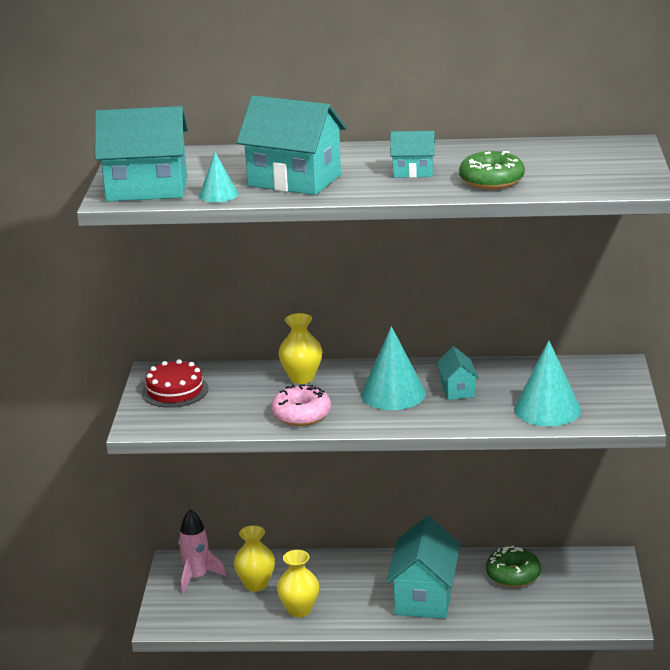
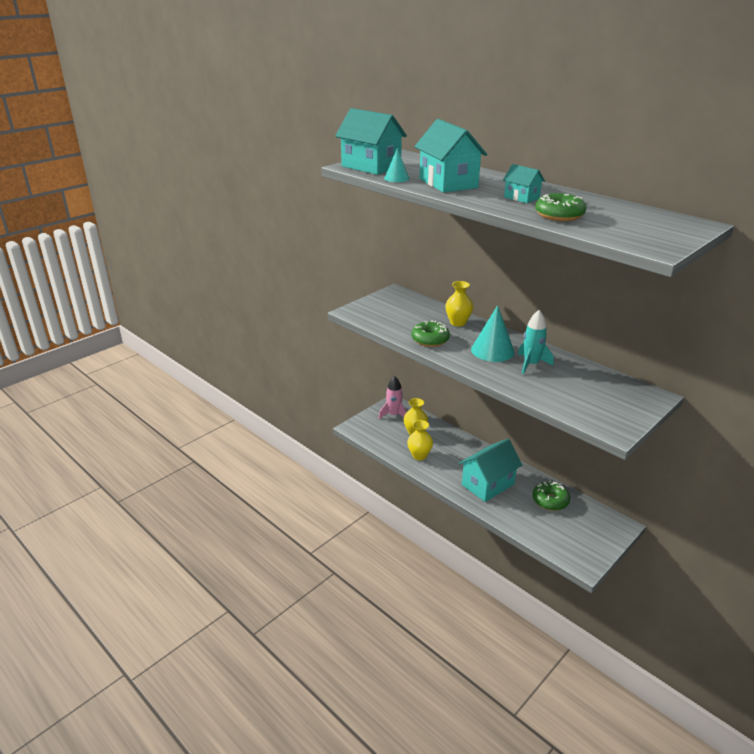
camera: 40 degrees right, 5 degrees up
(175, 391) = (390, 303): red cake -> none
(301, 415) = (430, 340): pink donut -> green donut
(457, 390) = (531, 364): turquoise house -> turquoise rocket
(547, 409) = (569, 399): turquoise cone -> none

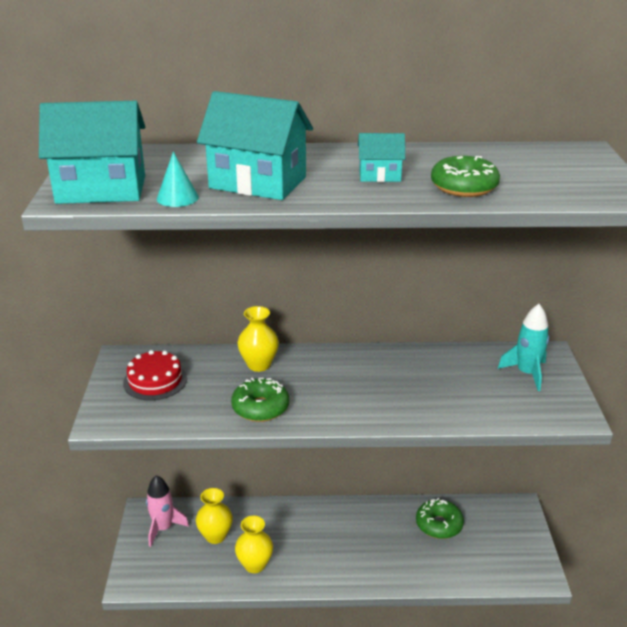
camera: 45 degrees left, 0 degrees up
(396, 307) = (155, 380): none -> red cake
(488, 484) = (364, 549): turquoise house -> none
(492, 350) = (346, 383): turquoise cone -> none
(531, 364) = (405, 379): turquoise rocket -> turquoise rocket (527, 373)

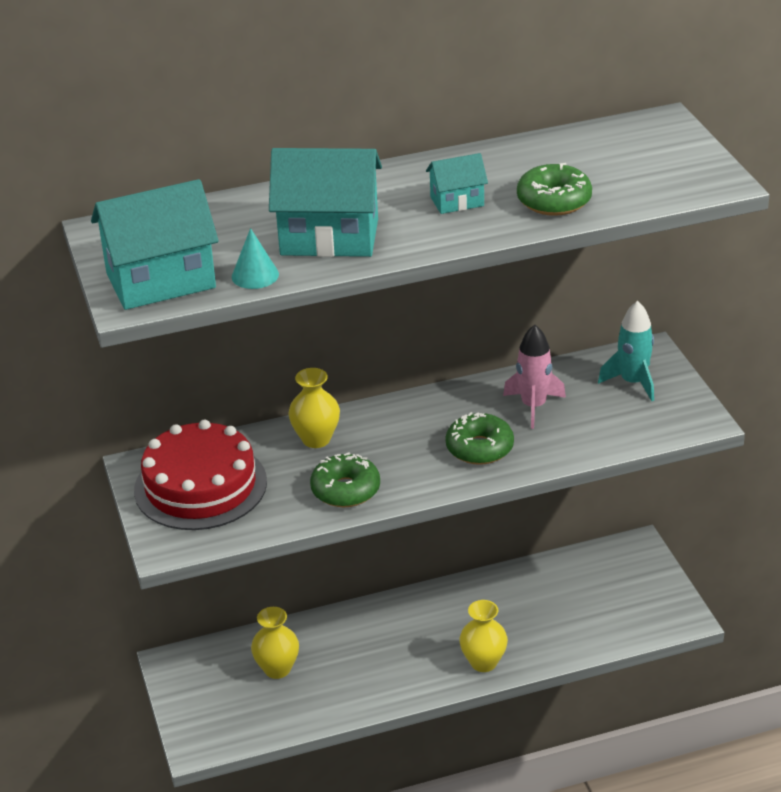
camera: 15 degrees left, 5 degrees up
(155, 380) = (200, 486): red cake -> red cake, size x1.67
(163, 528) = (205, 676): pink rocket -> pink rocket (533, 406)
(255, 565) = (342, 689): yellow vase -> yellow vase (483, 662)
(439, 524) = (548, 589): green donut -> green donut (479, 448)

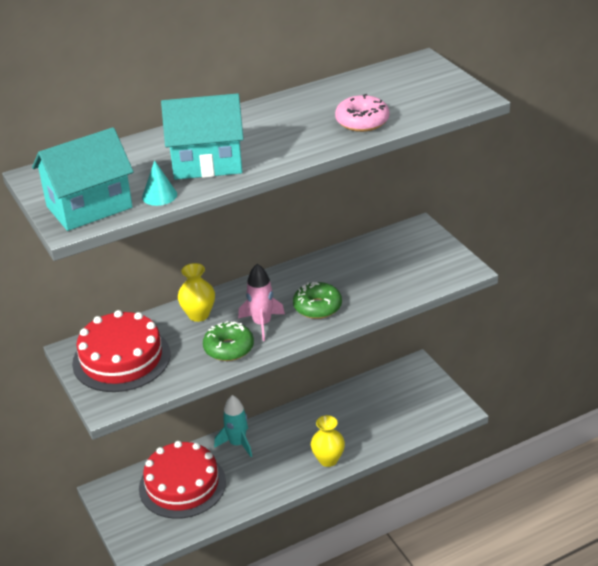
camera: 10 degrees left, 0 degrees up
(277, 669) = (182, 485): yellow vase -> red cake
(457, 201) = (293, 129): turquoise house -> none
(533, 406) = (348, 273): pink rocket -> pink rocket (262, 324)
(554, 201) = (362, 121): green donut -> pink donut
(633, 382) = (413, 249): turquoise rocket -> turquoise rocket (237, 444)

